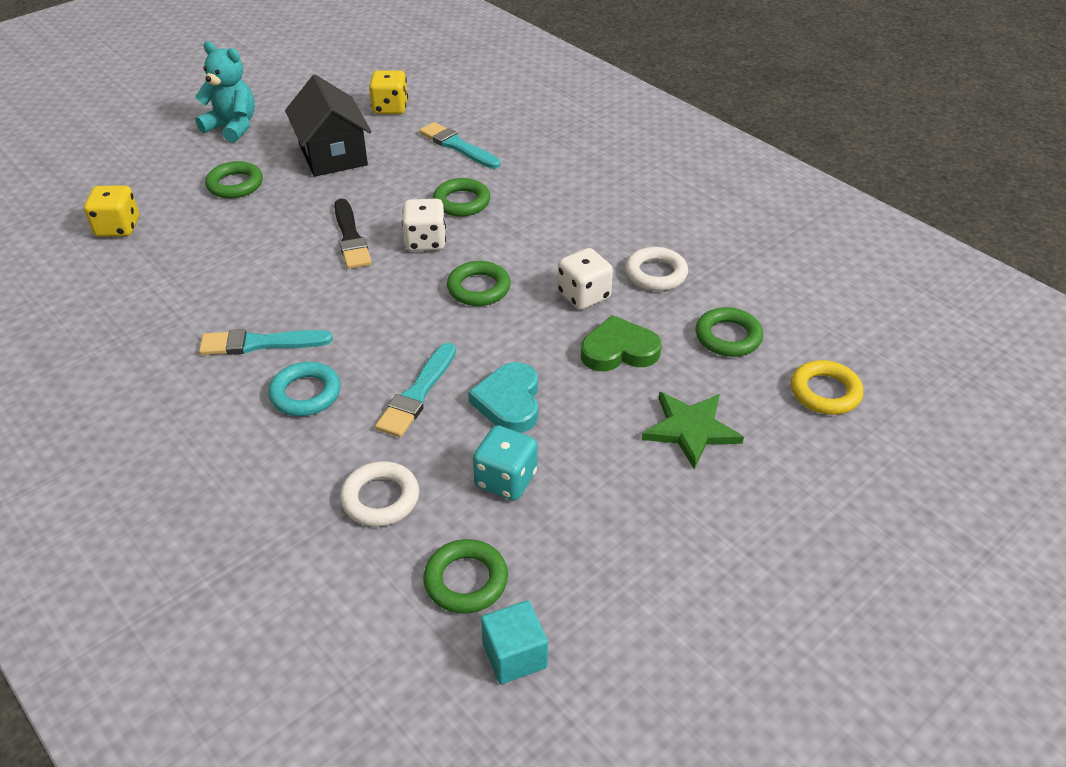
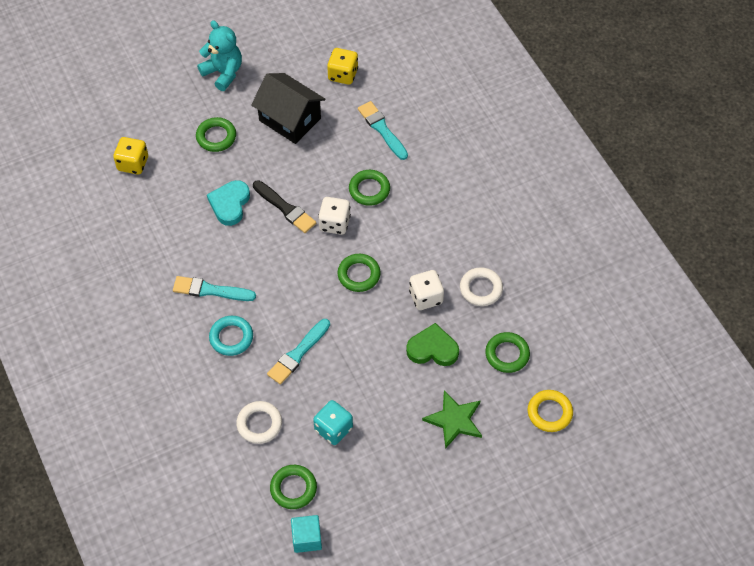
camera: 15 degrees right, 15 degrees up
(333, 155) = (290, 119): black house -> black house turned 45 degrees counterclockwise
(351, 238) = (285, 208): black brush -> black brush turned 45 degrees counterclockwise
(509, 402) = (351, 373): turquoise heart -> turquoise heart (230, 204)

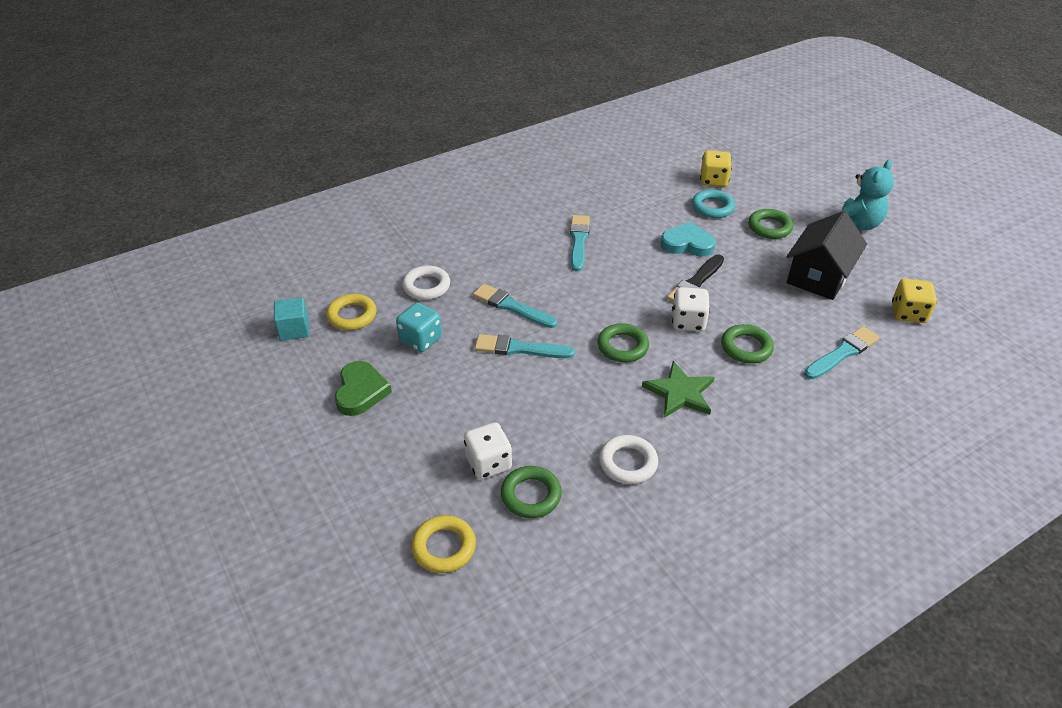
camera: 85 degrees right, 15 degrees down
(231, 337) = (525, 259): turquoise ring -> turquoise ring (712, 207)
(293, 488) = (352, 316): green ring -> yellow ring
(353, 351) = (519, 348): none -> turquoise brush
(426, 297) = (603, 408): white dice -> white dice (488, 463)
(432, 349) = (530, 418): green heart -> green heart (361, 391)
(454, 420) = (432, 444): green star -> green star (680, 393)

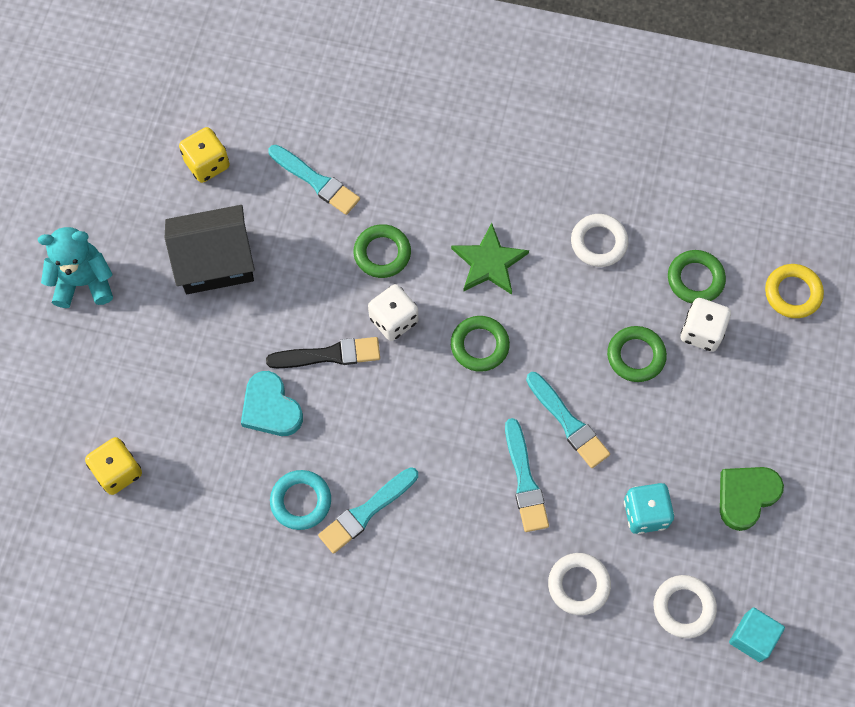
camera: 135 degrees left, 25 degrees up
(352, 316) = (683, 607): yellow ring -> white ring
(712, 207) = (177, 433): turquoise ring -> turquoise ring (301, 501)
(769, 227) = (166, 355): green ring -> green ring (636, 356)
(842, 353) = (316, 181): turquoise brush -> turquoise brush turned 150 degrees counterclockwise

